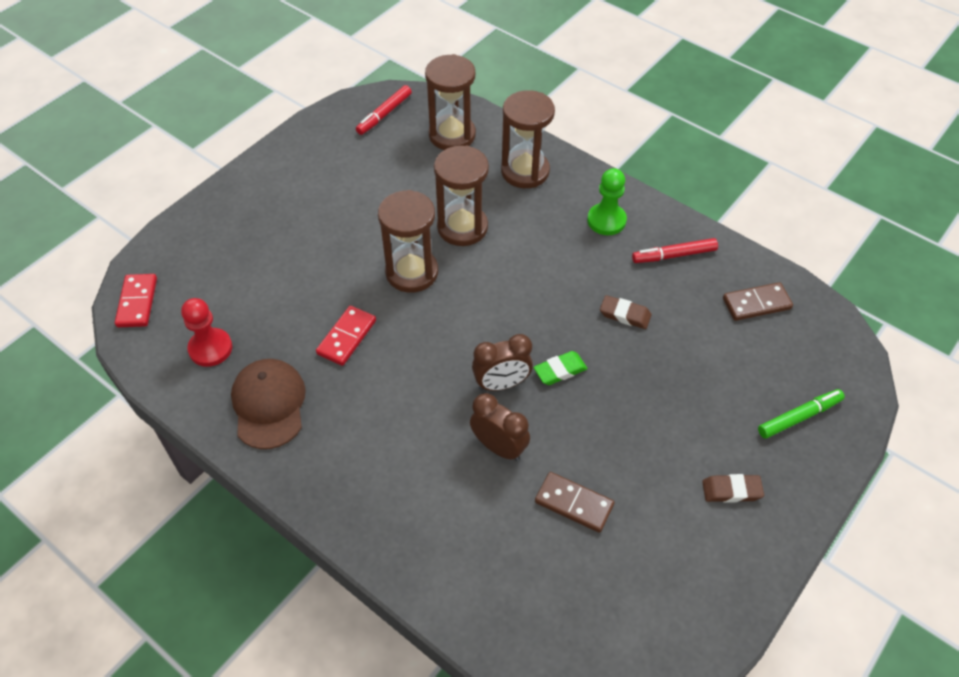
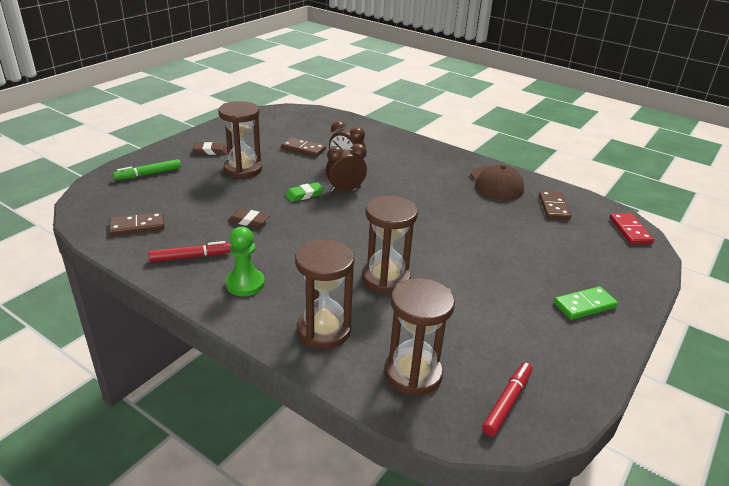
camera: 175 degrees right, 20 degrees down
(210, 348) = (554, 207): red pawn -> brown domino
(269, 196) = (584, 305): none -> green domino
(347, 337) = (460, 211): red domino -> none
(412, 272) = (423, 247): brown hourglass -> brown hourglass (243, 169)

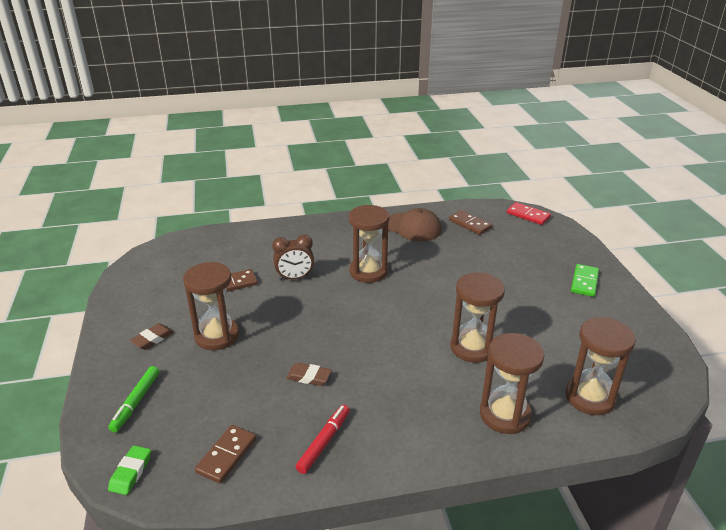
camera: 45 degrees left, 0 degrees up
(245, 284) = (401, 427): green pawn -> none
(249, 221) = (309, 377): brown eraser -> brown eraser turned 45 degrees clockwise
(304, 195) = (308, 323): green eraser -> green eraser (131, 472)
(345, 189) = (329, 298): brown clock -> none
(403, 191) = (368, 271): none -> brown hourglass
(507, 402) = (649, 372): red marker -> none

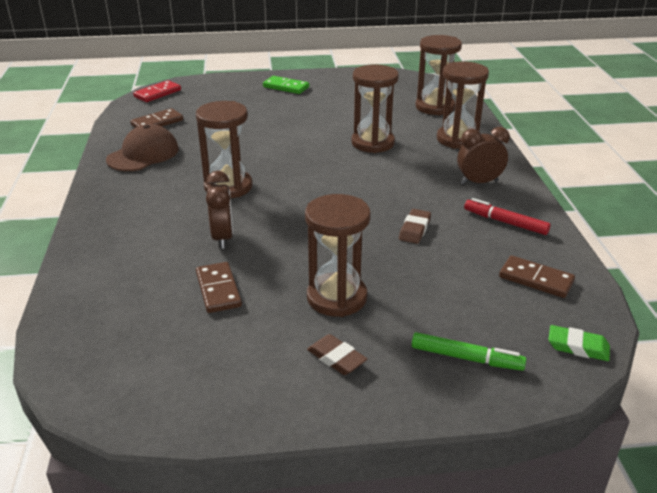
camera: 85 degrees left, 0 degrees up
(404, 427) = (479, 182): none -> brown clock

